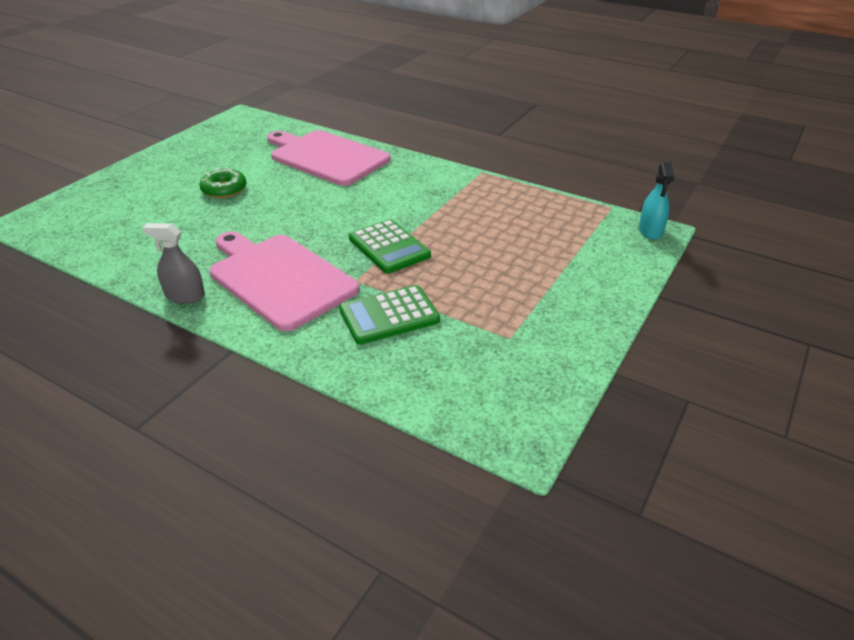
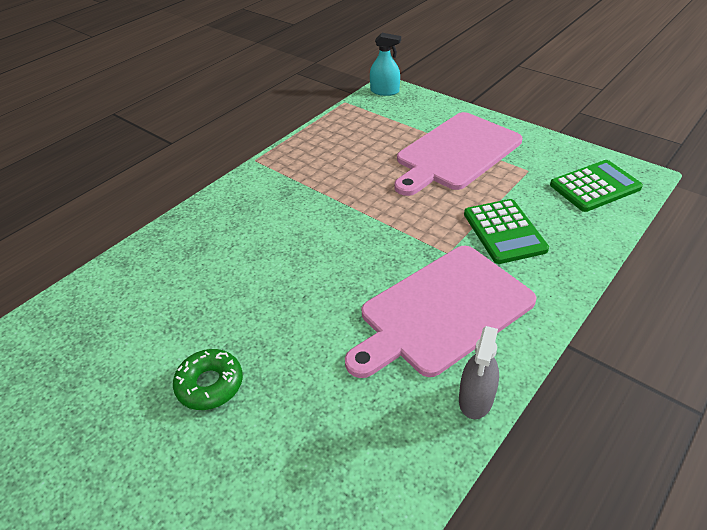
camera: 80 degrees left, 5 degrees up
(326, 157) = (159, 276): pink cutting board -> pink cutting board (455, 153)
(389, 247) = (390, 228): green calculator -> green calculator (595, 187)

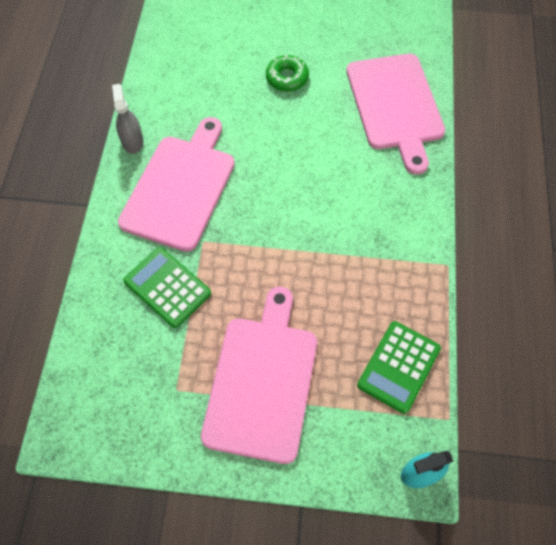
camera: 145 degrees right, 20 degrees up
(138, 287) = (395, 106): none -> pink cutting board
(595, 187) = (102, 396): green calculator -> green calculator (398, 367)

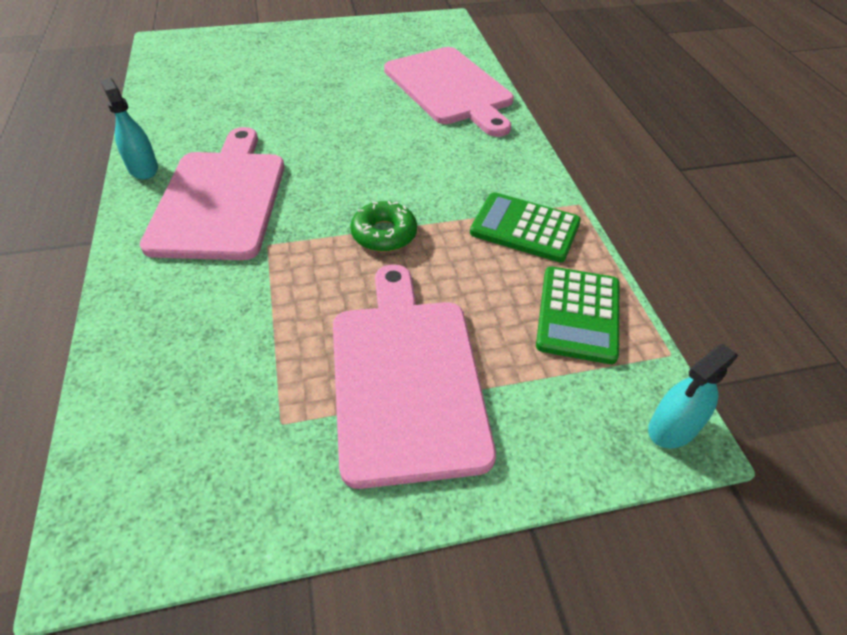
camera: 20 degrees left, 15 degrees down
(132, 141) = (143, 168): grey spray bottle -> turquoise spray bottle
(167, 287) = (231, 303): green calculator -> green calculator (525, 228)
(287, 78) = (320, 86): green donut -> green donut (384, 234)

